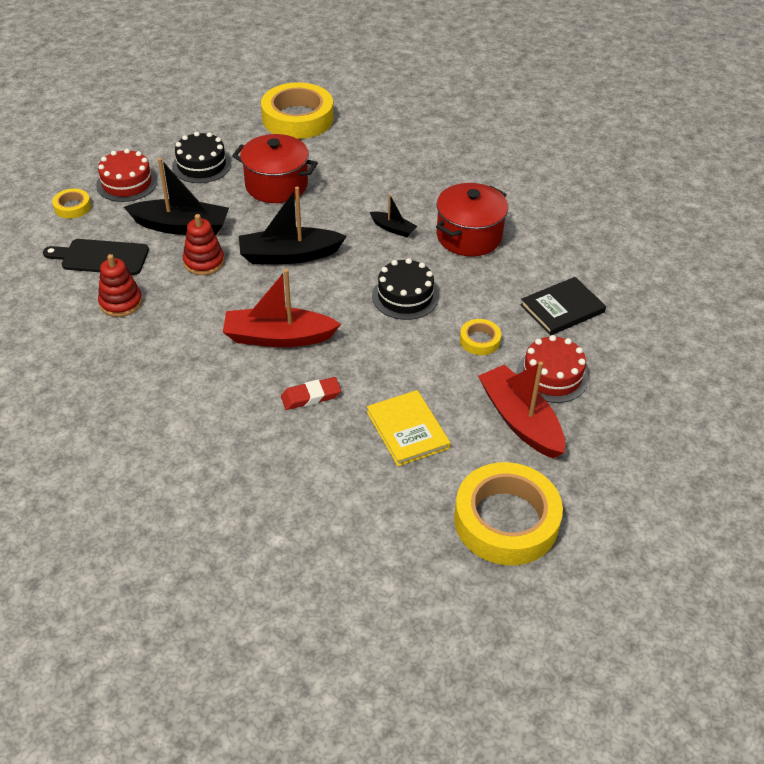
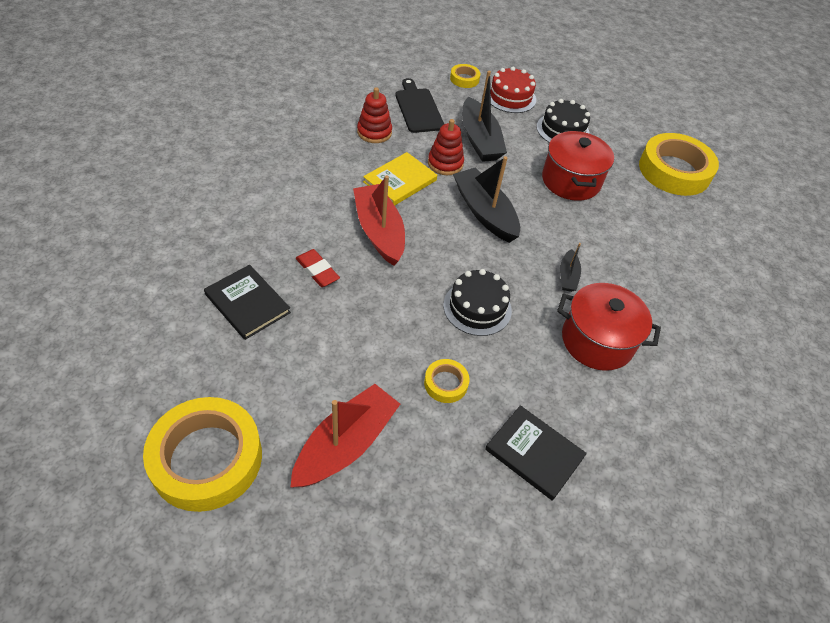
camera: 65 degrees right, 5 degrees up
(332, 460) = (247, 303): none -> black book
(407, 430) = (300, 350): yellow book -> yellow book (400, 181)
(552, 376) = (423, 463): red cake -> none

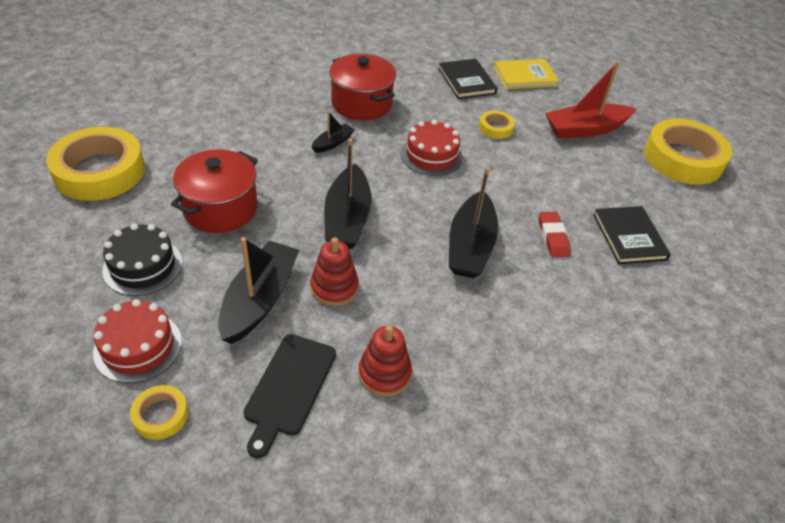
camera: 145 degrees left, 5 degrees down
(379, 231) = (470, 246): red boat -> black boat
(400, 181) = (406, 289): yellow book -> yellow book (525, 76)
(477, 307) = (431, 155): black cake -> red cake

